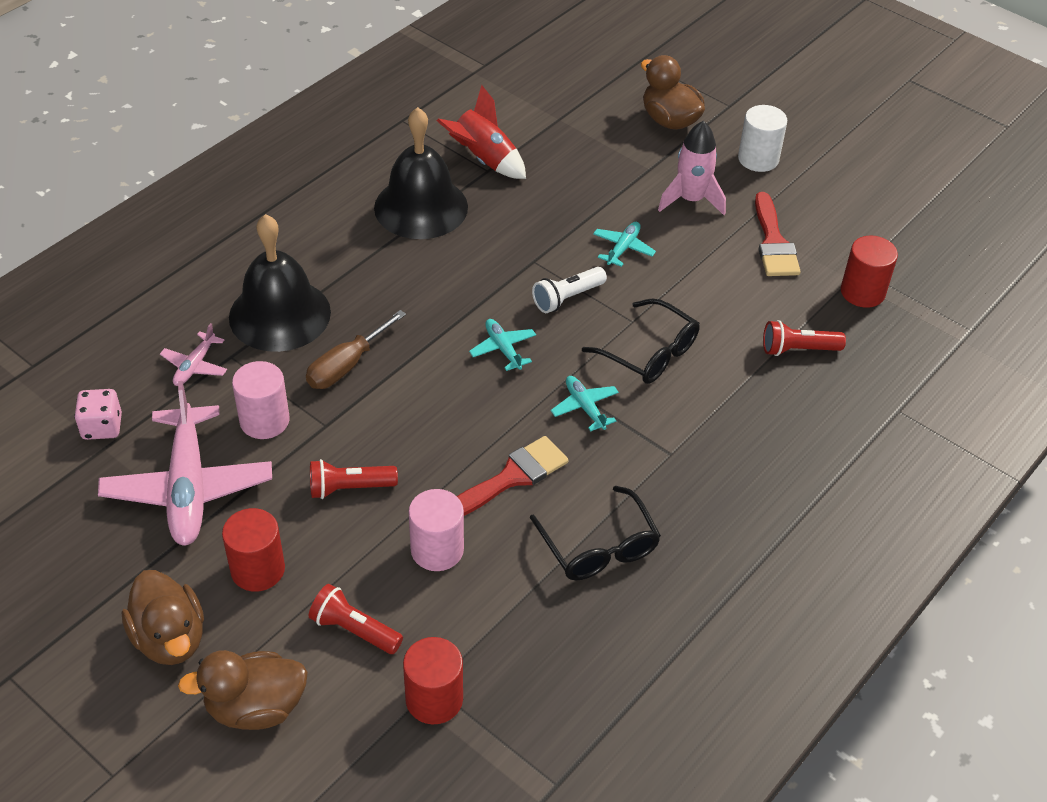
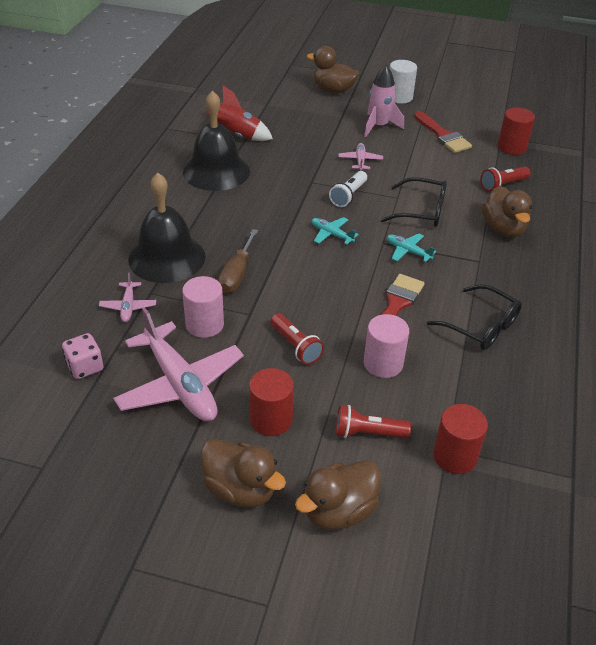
camera: 25 degrees left, 5 degrees down
(349, 488) = (295, 346): red flashlight -> red flashlight turned 90 degrees counterclockwise
(623, 248) = (360, 161): turquoise plane -> pink plane
(743, 418) = (503, 229): none -> brown duck

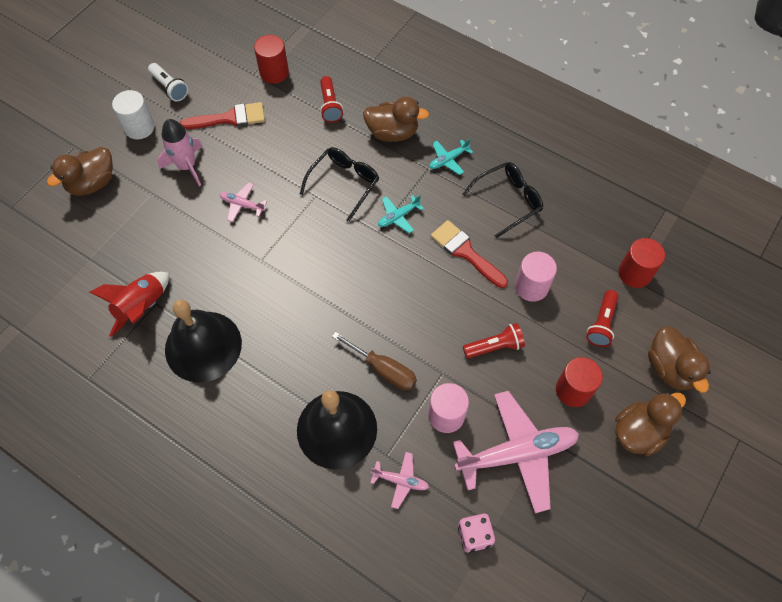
camera: 70 degrees left, 20 degrees up
(331, 234) = (352, 270): turquoise plane -> turquoise plane (448, 160)
(348, 196) = (297, 235): white flashlight -> white flashlight (169, 87)

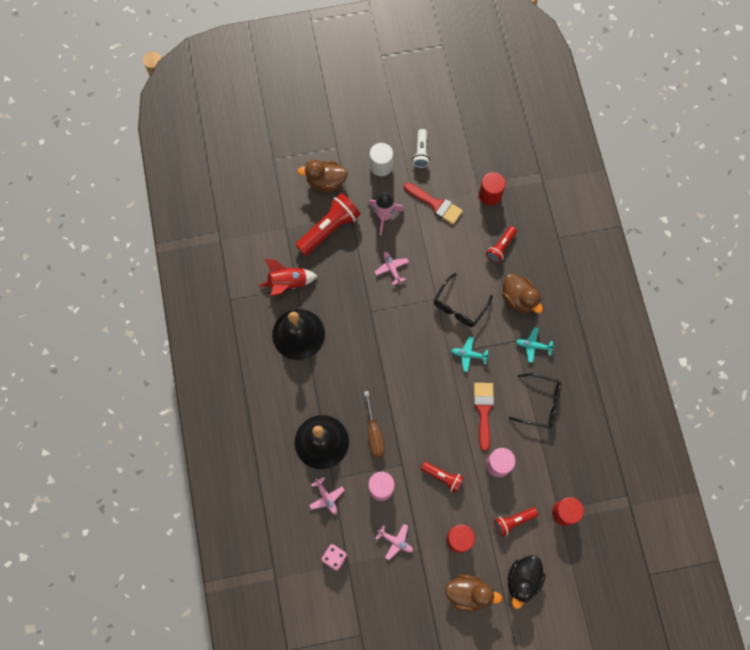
camera: 45 degrees right, 10 degrees up
(138, 222) = (329, 229): none -> red flashlight
(344, 183) = (459, 306): black glasses -> black glasses turned 135 degrees clockwise
(517, 454) = (395, 541): pink plane -> pink plane, size x0.46
(670, 368) = (523, 580): brown duck -> black duck

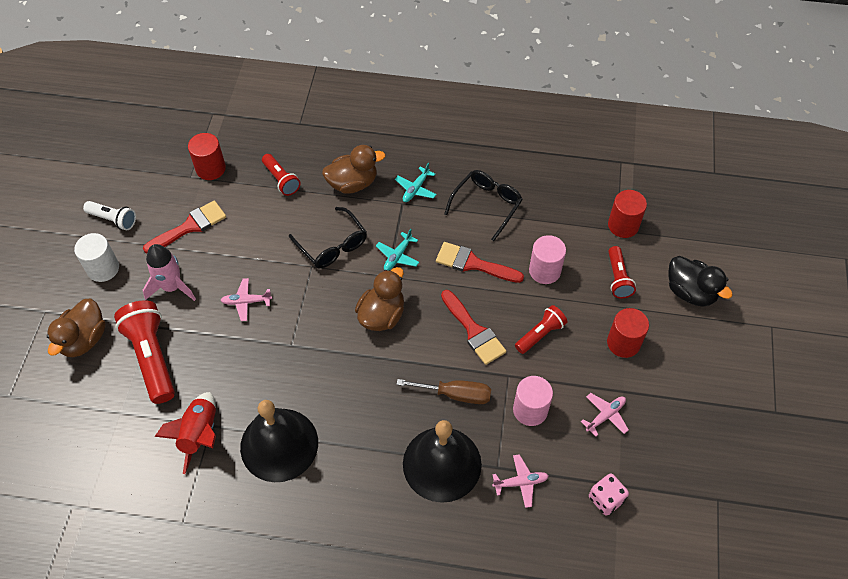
camera: 70 degrees left, 15 degrees down
(428, 429) = (474, 331): none -> red brush
(468, 593) = (692, 354): brown duck -> brown duck (382, 315)

